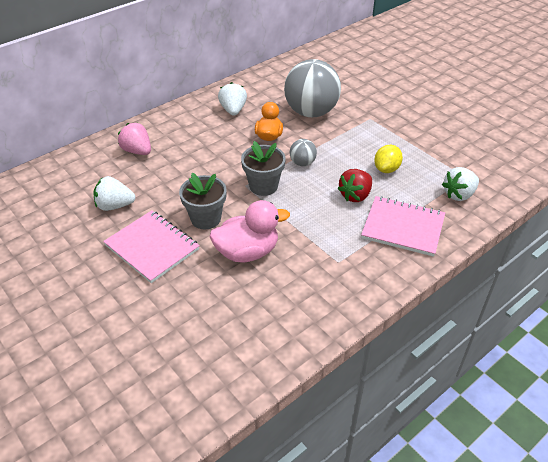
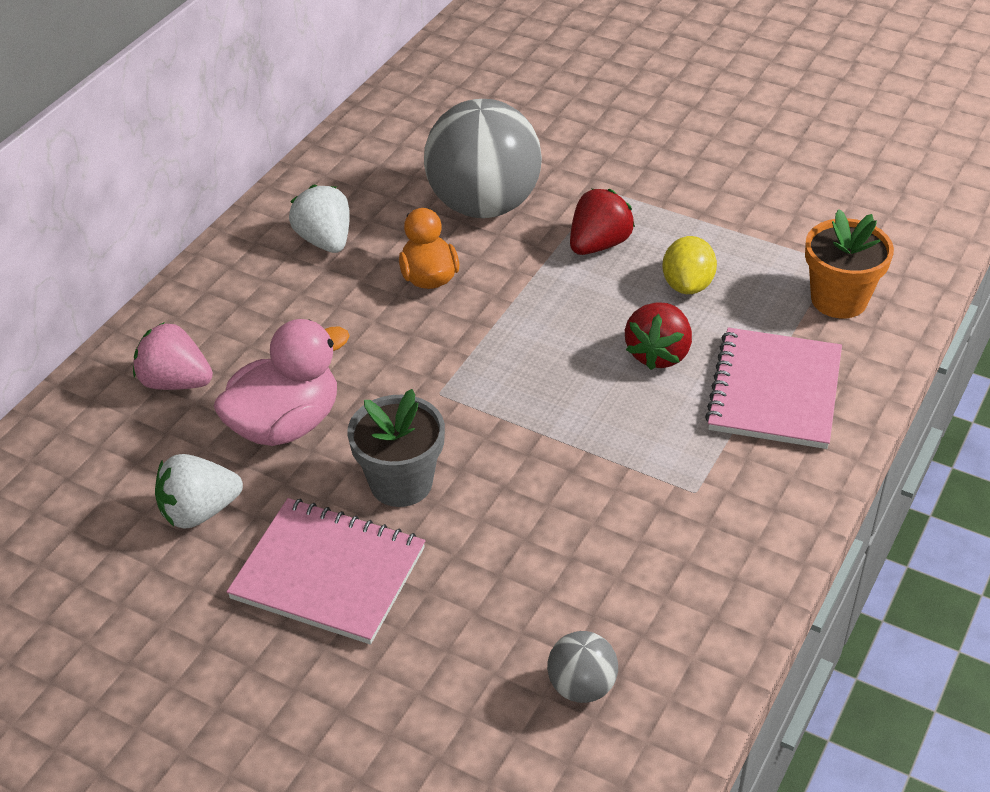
camera: 20 degrees left, 0 degrees up
(247, 252) = (519, 525): pink duck -> pink duck (285, 424)
(263, 186) = (476, 384): grey flower pot -> none
(302, 163) = (525, 316): grey ball -> grey ball (581, 686)
(354, 141) = (599, 244): none -> red strawberry
(403, 227) = (774, 391): pink notebook -> pink notebook turned 75 degrees counterclockwise
(459, 194) = (839, 299): white strawberry -> orange flower pot

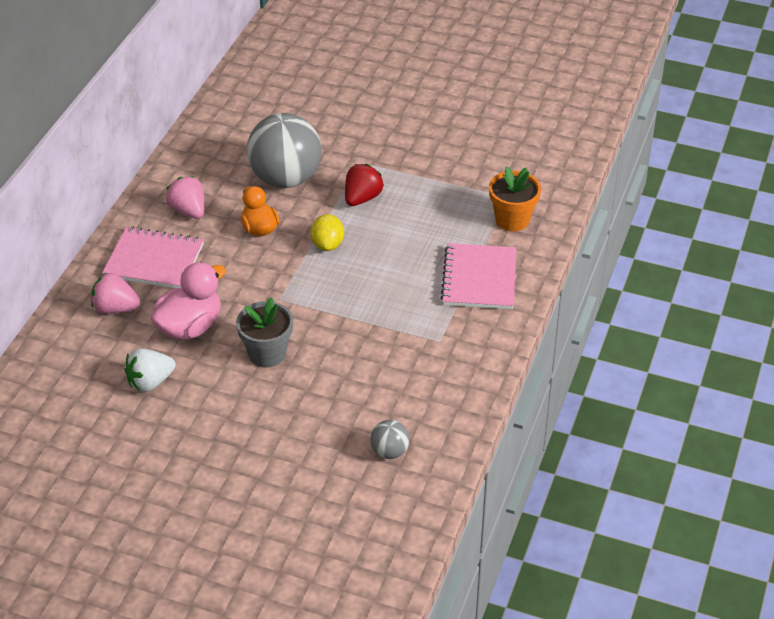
camera: 10 degrees left, 0 degrees up
(325, 241) = (188, 211): white strawberry -> pink strawberry
(328, 573) = (235, 408): pink notebook -> pink notebook (154, 260)
(658, 354) = (408, 263): red strawberry -> none
(687, 285) = (420, 219): yellow lemon -> yellow lemon (328, 244)

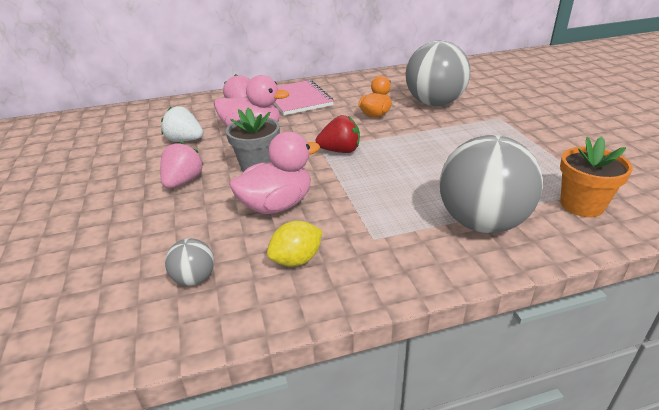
camera: 55 degrees right, 10 degrees down
(188, 211) = (355, 91): pink strawberry -> pink strawberry (183, 182)
(328, 244) = (401, 141): yellow lemon -> yellow lemon (296, 260)
(343, 370) = (277, 205): none -> pink duck
(362, 198) = (468, 132): red strawberry -> red strawberry (340, 151)
(479, 279) = (482, 223): pink notebook -> grey ball

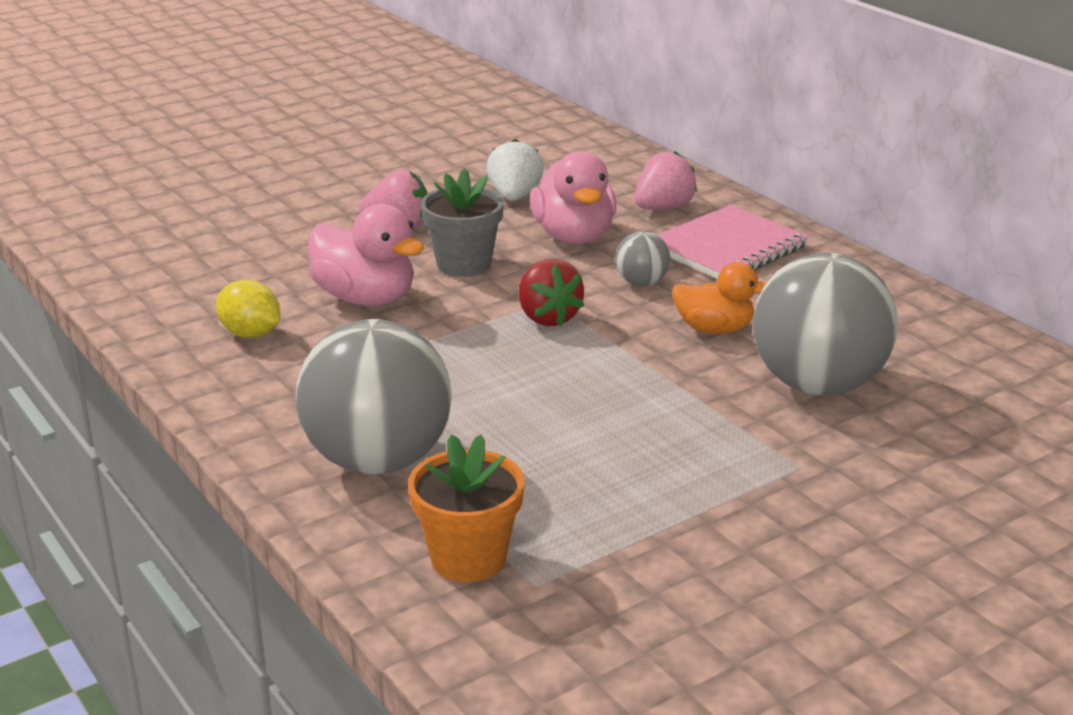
camera: 70 degrees right, 5 degrees down
(194, 279) = (203, 283): grey ball -> grey ball (641, 283)

